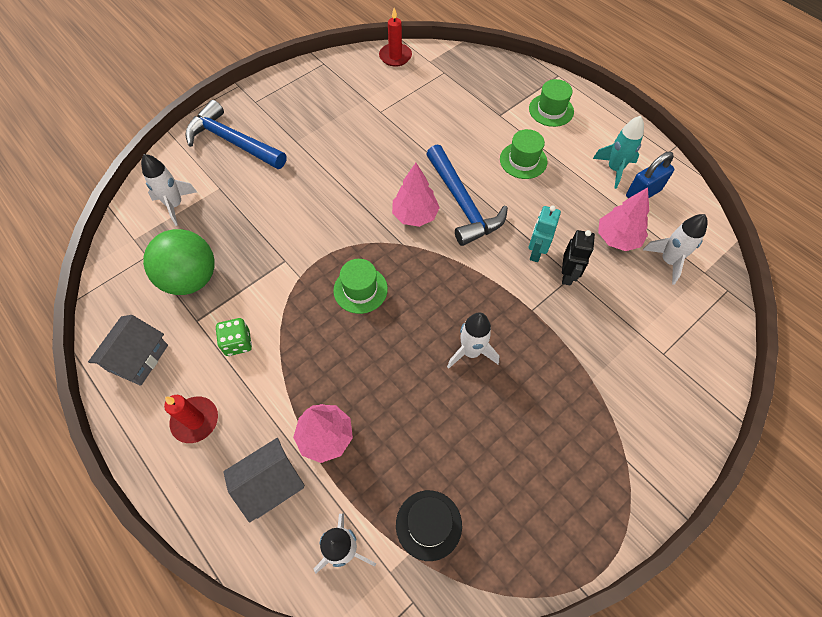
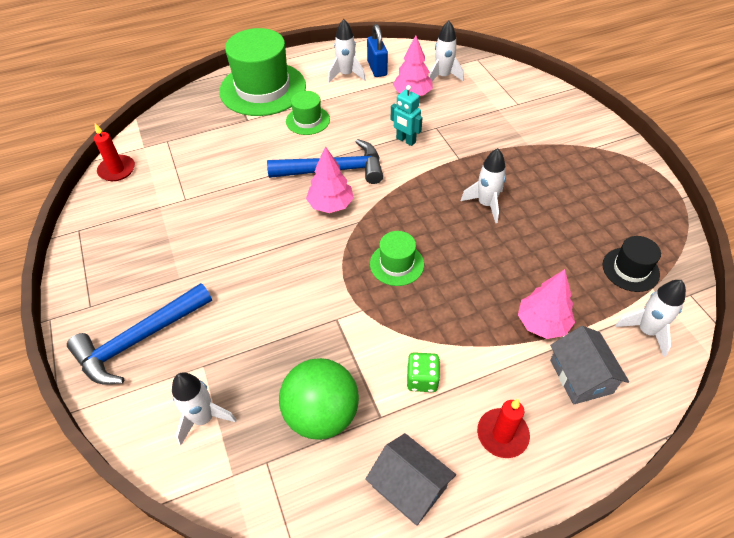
camera: 70 degrees left, 10 degrees down
(551, 110) = (263, 89): green hat -> green hat, size x2.06
(567, 275) = (434, 130): black robot -> none
(614, 169) = (346, 75): turquoise rocket -> white rocket

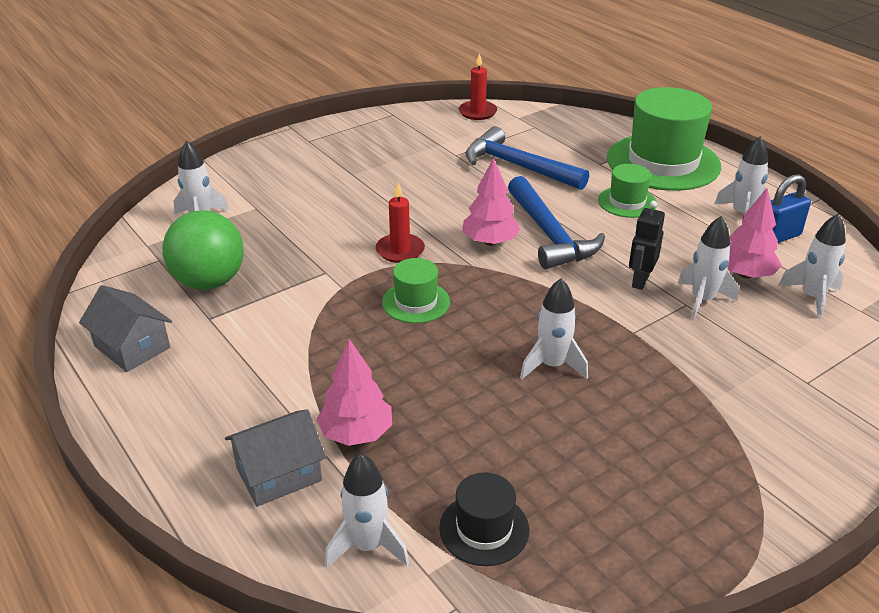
camera: 75 degrees right, 15 degrees down
(139, 339) = (278, 171): blue hammer -> blue hammer (518, 166)
(405, 140) = (640, 281): turquoise robot -> black robot
(409, 487) = (132, 347): grey house -> grey house turned 75 degrees counterclockwise
(422, 379) = (257, 341): green dice -> none
(434, 119) = (702, 300): none -> white rocket
(502, 434) = (192, 408): red candle -> red candle (400, 250)

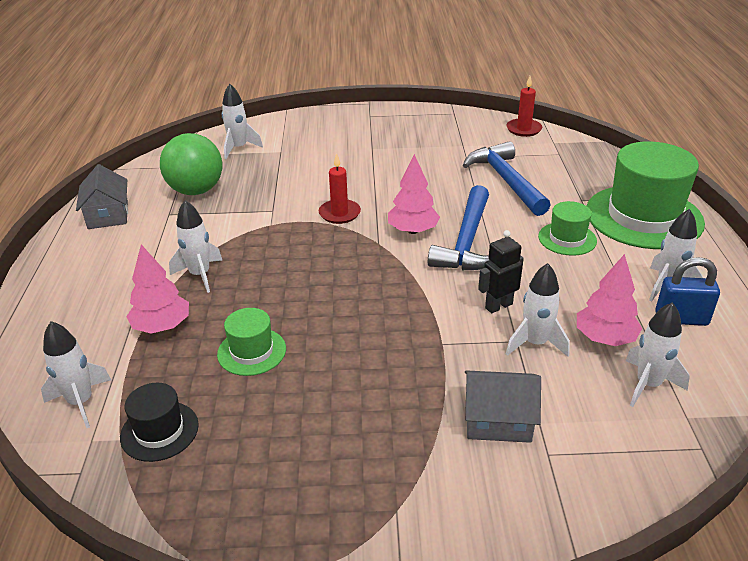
camera: 35 degrees right, 0 degrees up
(279, 474) = (89, 330): grey house -> grey house (498, 420)
(416, 302) = (306, 254): green hat -> green hat (251, 351)
(552, 365) = (346, 340): white rocket -> white rocket (200, 275)

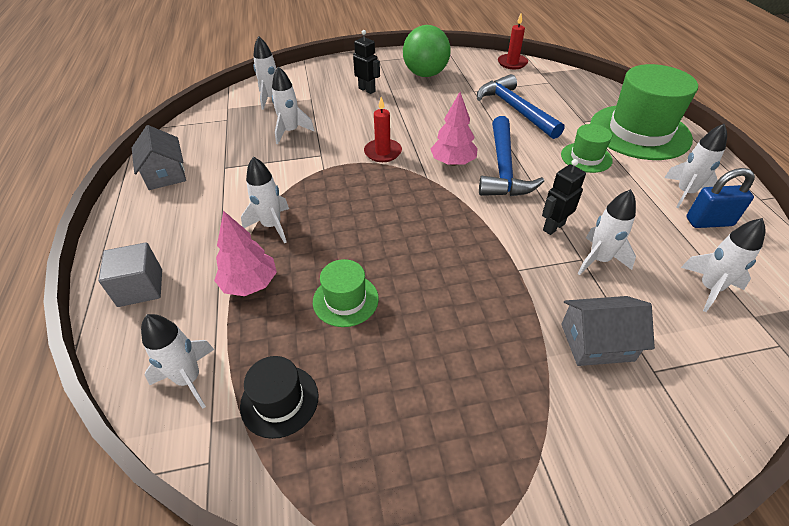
camera: 10 degrees left, 10 degrees up
(57, 318) = (140, 288): none -> grey cube
(196, 190) = (244, 142): green ball -> green ball (425, 74)
(248, 184) = (291, 131): none -> white rocket
(345, 147) = (367, 90): none -> black robot
(605, 338) = (655, 248): pink tree -> none

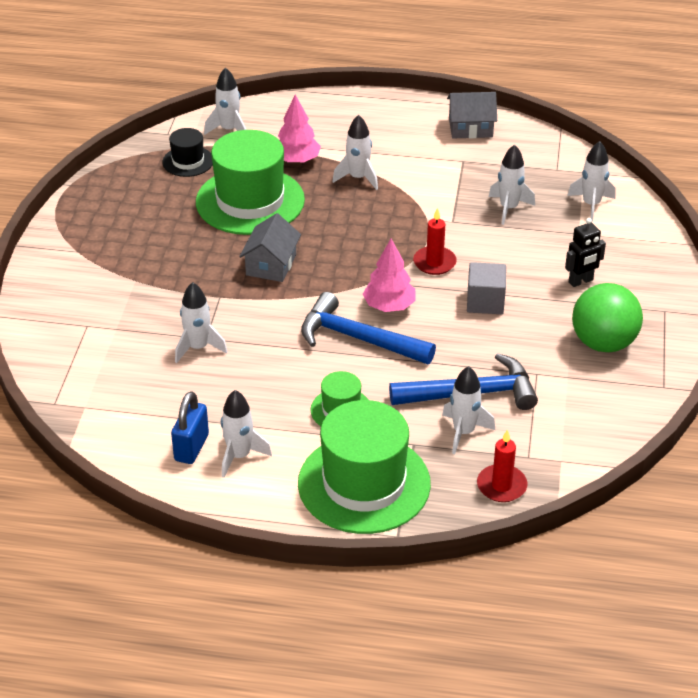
camera: 110 degrees right, 5 degrees down
(140, 288) = (325, 113): grey cube -> grey cube (485, 302)
(345, 300) = (250, 201): green hat -> green hat, size x2.06
(512, 63) = (603, 442): red candle -> red candle (501, 486)
(553, 227) = (254, 338): black robot -> none
(597, 342) = (127, 309): grey house -> grey house (271, 264)
(709, 288) = (125, 397): white rocket -> white rocket (463, 432)

